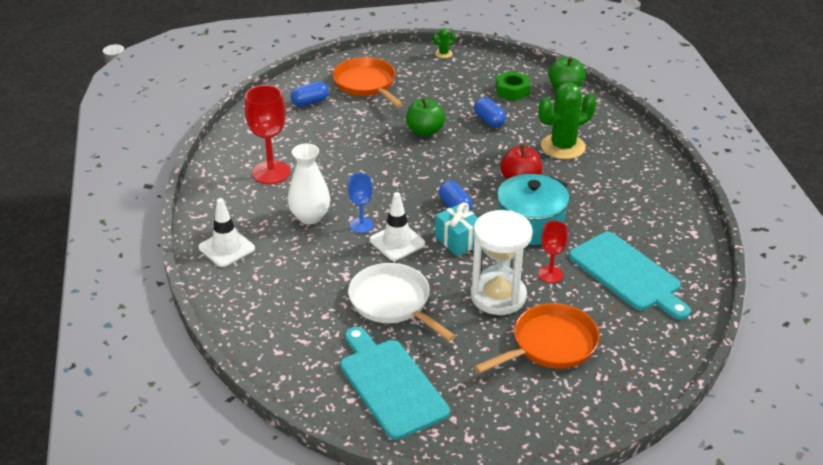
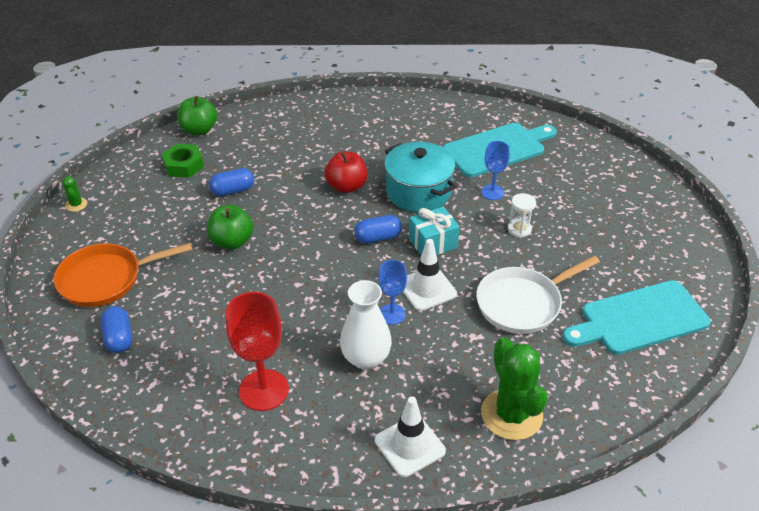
camera: 80 degrees left, 5 degrees up
(498, 296) = (519, 229): white hourglass -> white hourglass, size x0.45
(550, 274) = (492, 192): red goblet -> blue goblet
(550, 345) = (585, 209): orange pan -> none
(563, 147) = (300, 150): green cactus -> green cactus (511, 414)

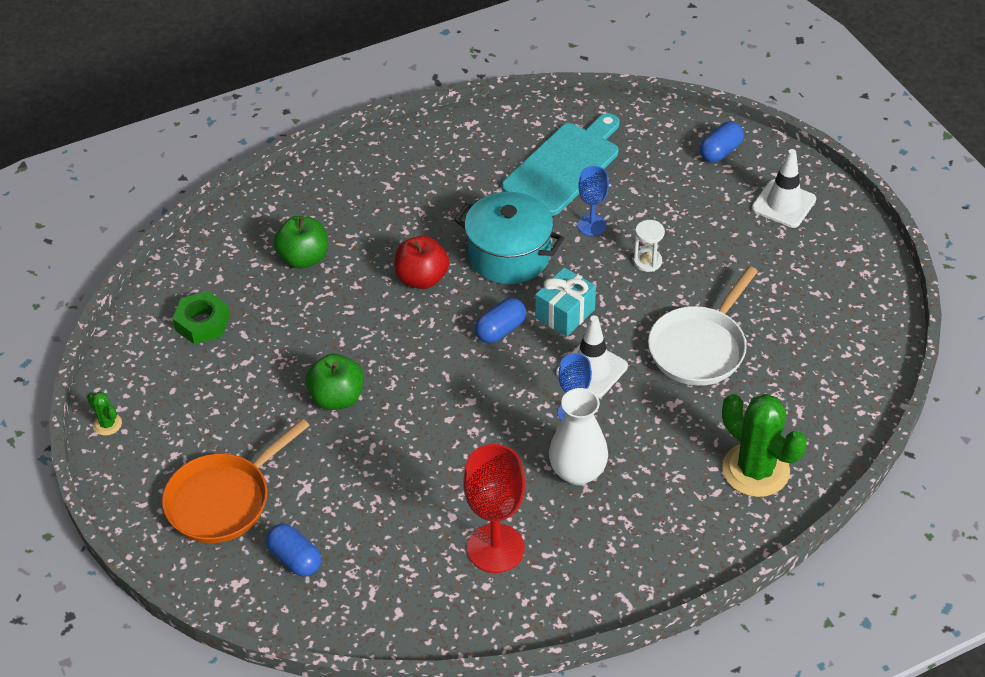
camera: 25 degrees left, 5 degrees up
(199, 130) = (184, 268): green apple -> green apple (303, 258)
(233, 191) = (289, 334): blue capsule -> blue capsule (720, 152)
(409, 446) = (678, 542): white traffic cone -> white traffic cone (783, 204)
(639, 319) = (823, 320): turquoise cutting board -> none

